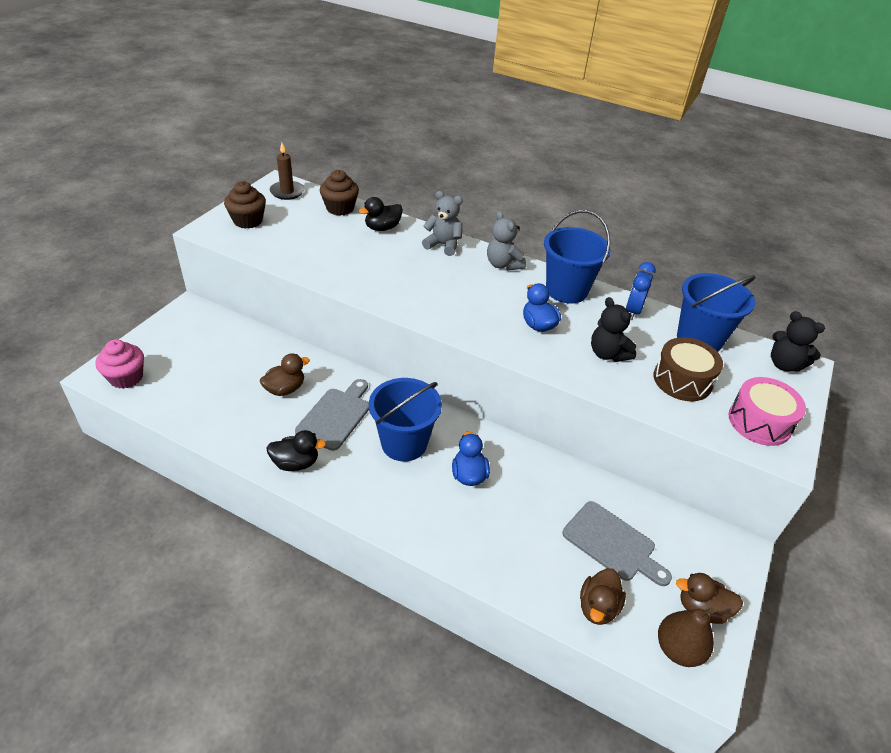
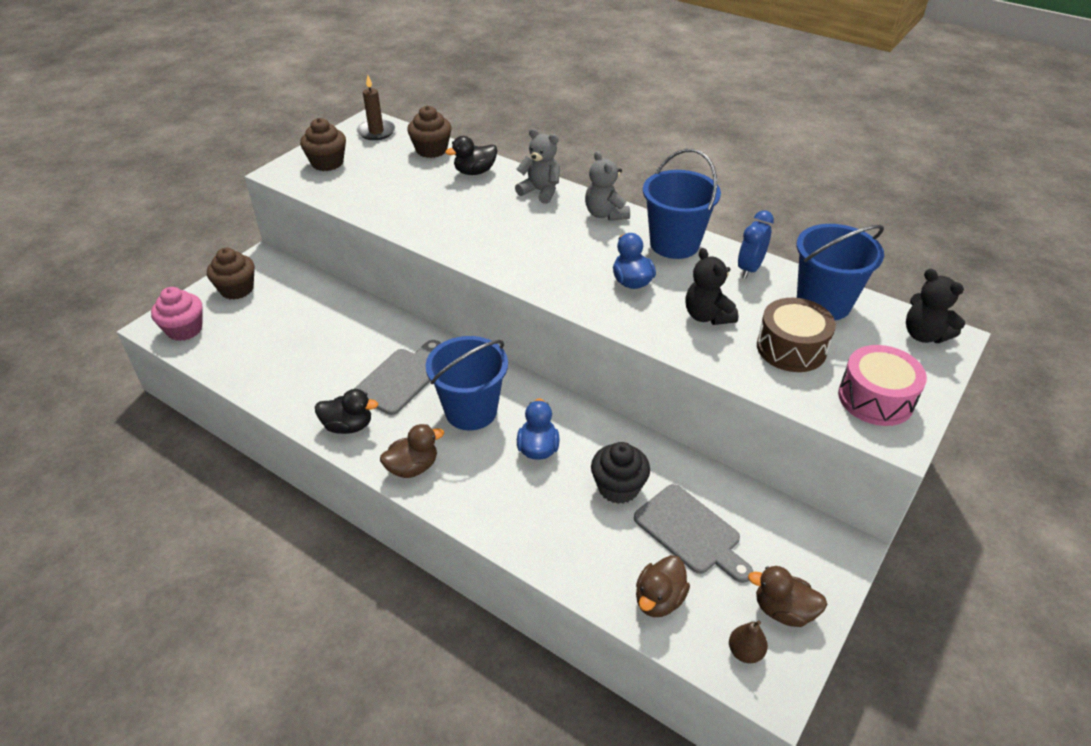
camera: 10 degrees right, 0 degrees up
(170, 337) = (237, 289): none -> brown cupcake
(285, 389) = (350, 347): brown duck -> brown duck (413, 467)
(544, 506) = (618, 487): none -> black cupcake
(678, 649) = (745, 652): brown pear -> brown pear, size x0.62

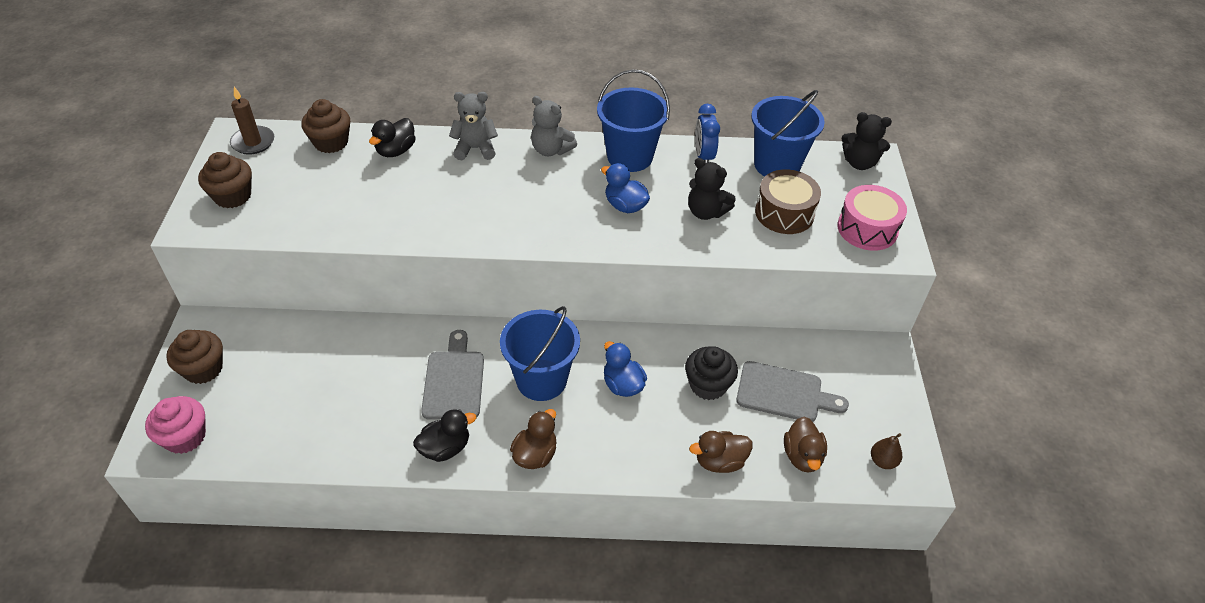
camera: 35 degrees left, 5 degrees up
(783, 610) = (883, 417): brown duck -> brown duck (719, 461)

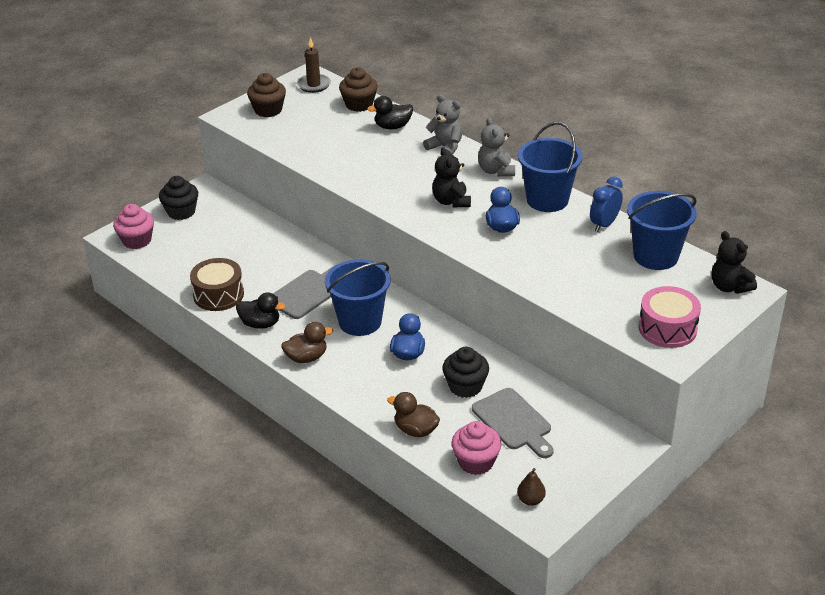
camera: 45 degrees right, 10 degrees down
(203, 369) = (181, 212): brown cupcake -> black cupcake
(706, 212) = (555, 258): black teddy bear -> black teddy bear (451, 201)
(784, 213) = (615, 287): brown drum -> brown drum (218, 295)
(802, 456) = (476, 462): brown duck -> pink cupcake

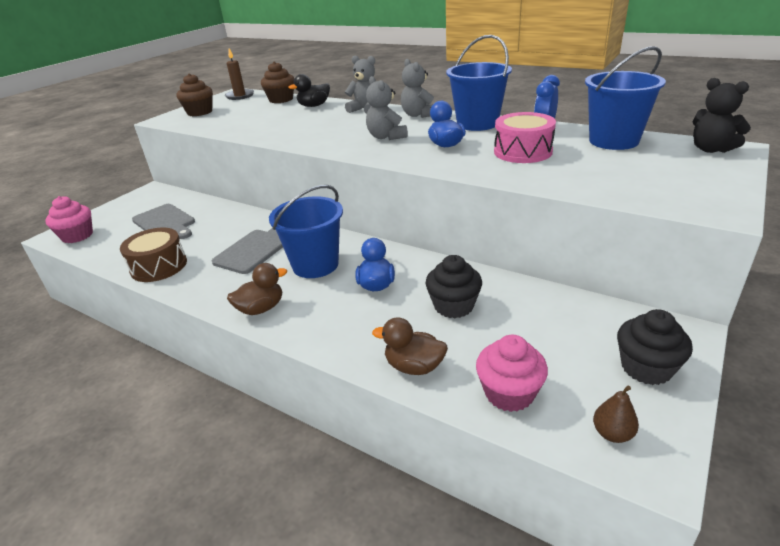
camera: 10 degrees left, 5 degrees down
(181, 212) = (127, 208): black cupcake -> black cupcake (646, 368)
(260, 324) = (205, 285): black duck -> none
(451, 201) = (386, 137): black teddy bear -> grey teddy bear
(514, 422) = (529, 334): grey cutting board -> grey cutting board (165, 222)
(667, 328) = (687, 189): pink drum -> pink drum (523, 152)

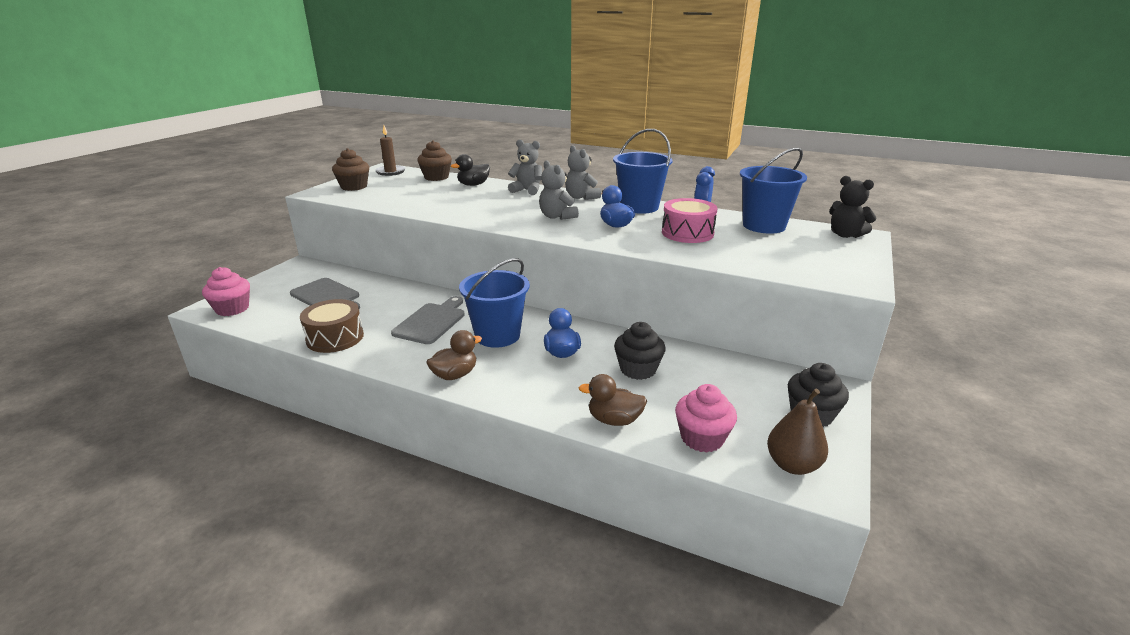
camera: 10 degrees left, 5 degrees down
(612, 433) = (792, 465): brown pear -> brown pear, size x1.62

